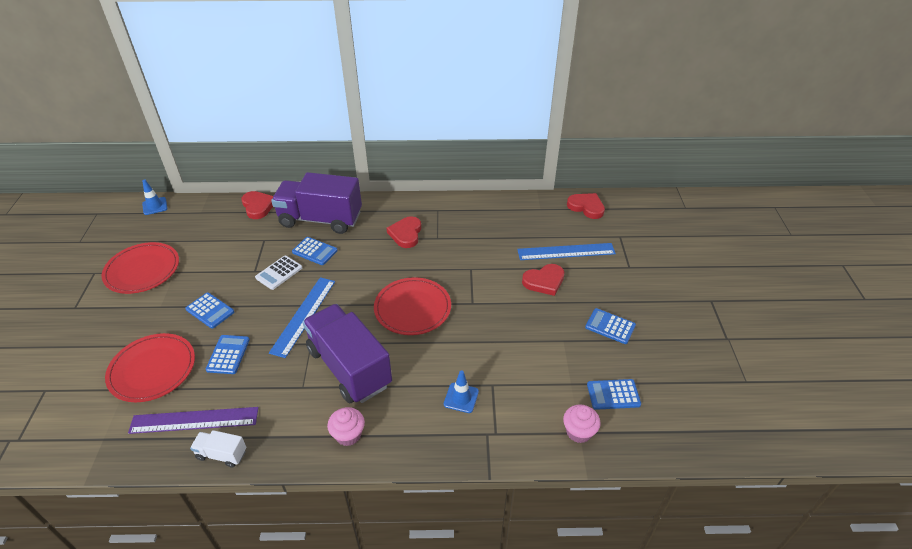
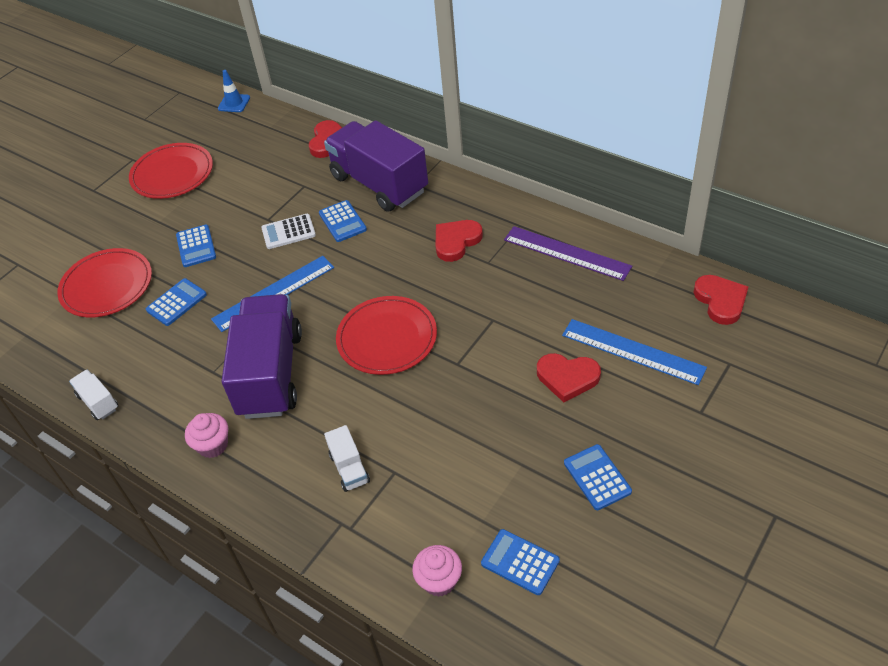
camera: 40 degrees right, 5 degrees up
(194, 420) = (102, 356): purple ruler -> purple ruler (566, 253)
(461, 398) = (349, 468): blue traffic cone -> white truck

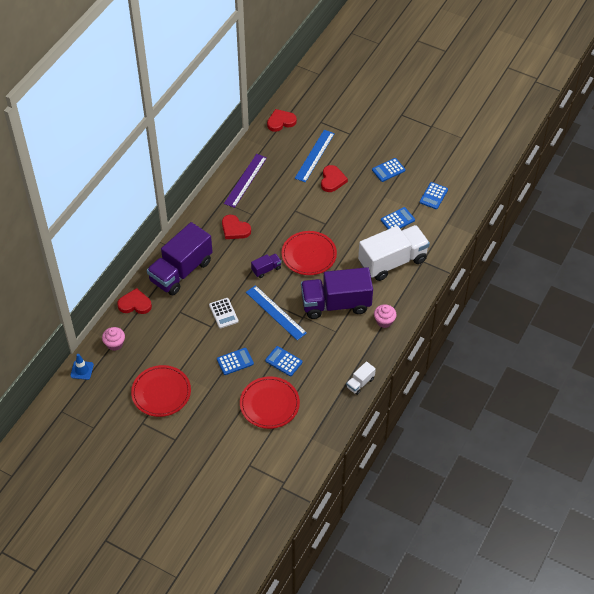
camera: 100 degrees left, 5 degrees up
(342, 221) = (215, 286): blue calculator -> blue calculator (397, 220)
(349, 468) = (392, 261): white truck -> white truck, size x2.33
(364, 281) = (266, 269): none -> purple truck
(439, 580) = (446, 223): pink cupcake -> pink cupcake (115, 344)

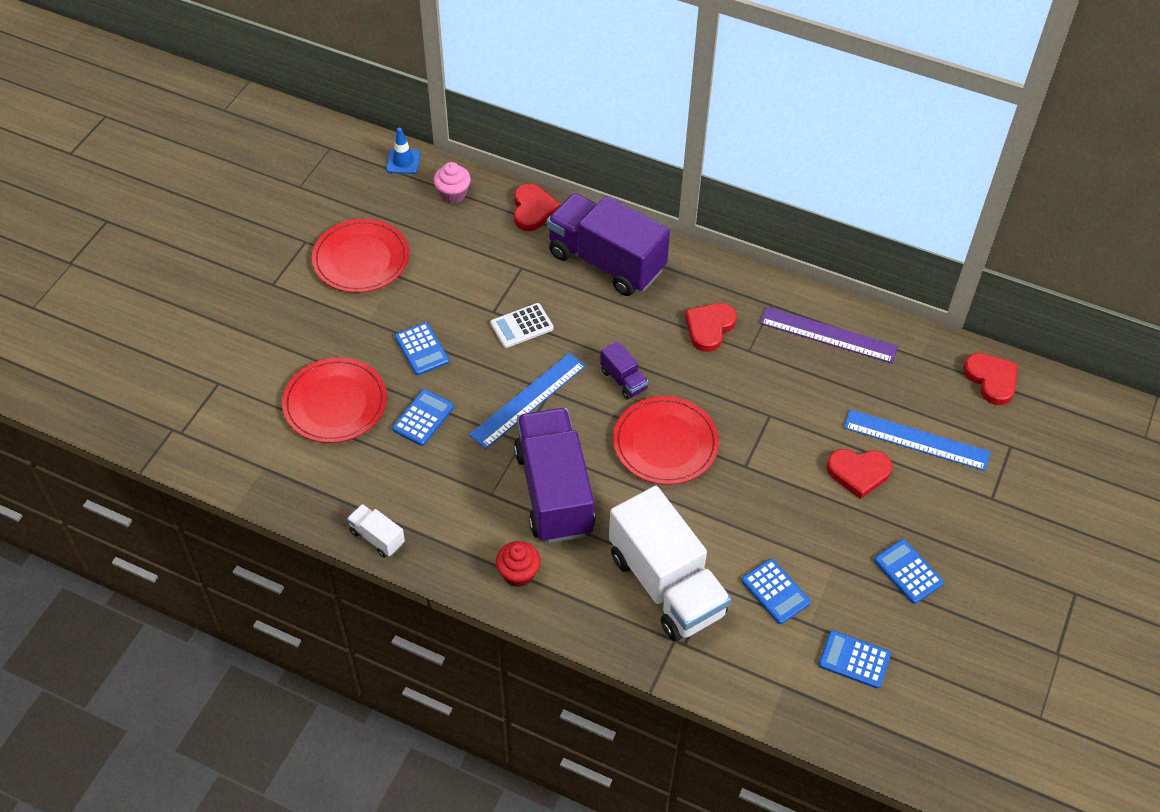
camera: 85 degrees right, 0 degrees up
(384, 321) = (518, 573): pink cupcake -> red cupcake

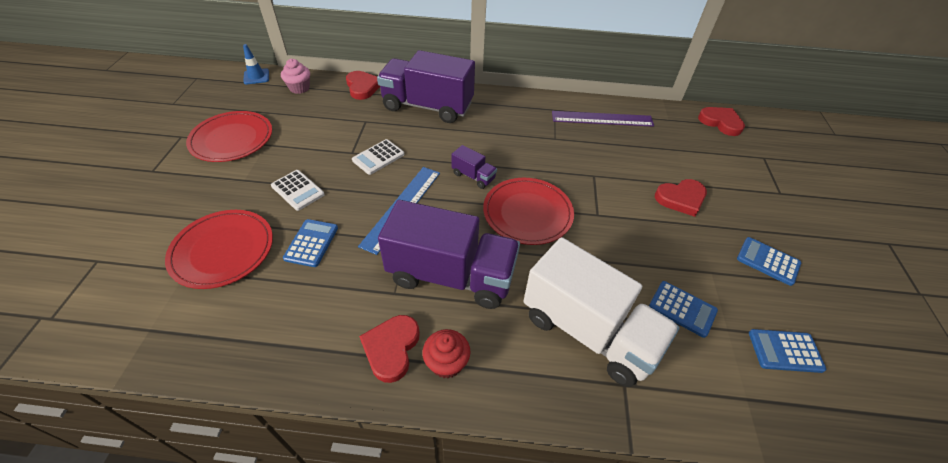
camera: 20 degrees left, 5 degrees down
(377, 537) = (287, 369): white truck -> none
(422, 349) = (298, 190): blue calculator -> white calculator
(554, 491) = (451, 275): purple truck -> purple truck turned 135 degrees clockwise
(709, 328) = (520, 130): red heart -> red heart (391, 348)
(916, 440) = (703, 168): blue ruler -> none

